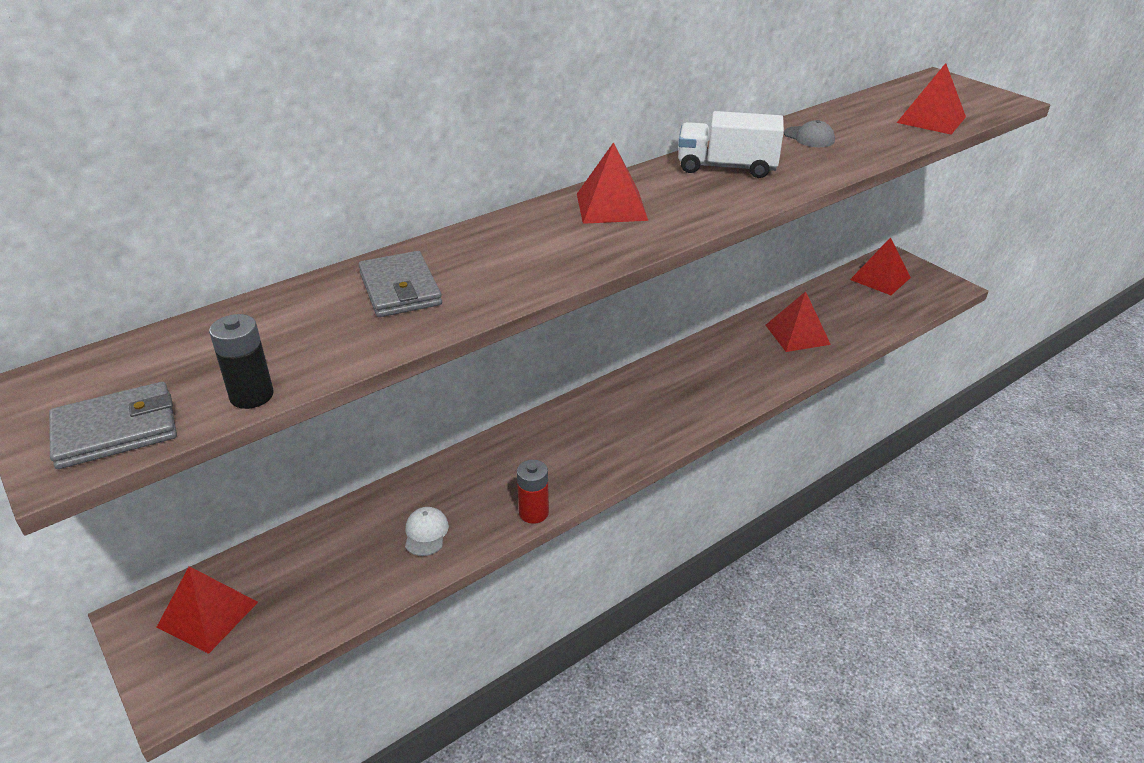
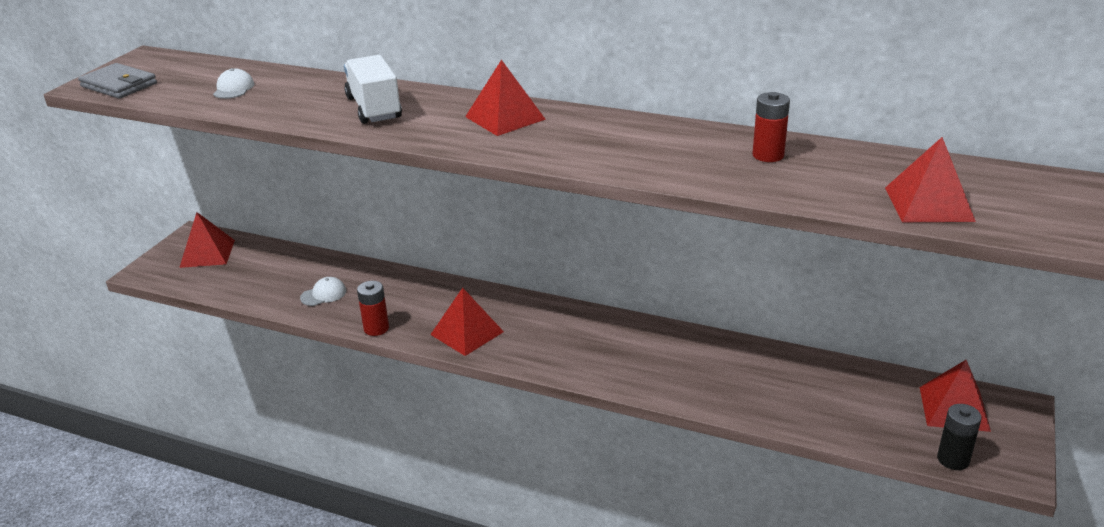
camera: 60 degrees right, 5 degrees down
(251, 395) = (168, 100): black battery -> black battery (953, 459)
(291, 337) = (233, 88): none -> white cap
(400, 289) = (312, 95): grey wallet -> none
(726, 167) = (640, 138): white truck -> white truck (374, 108)
(797, 334) = (761, 382): red pyramid -> red pyramid (467, 333)
(809, 137) = (768, 155): grey cap -> red battery

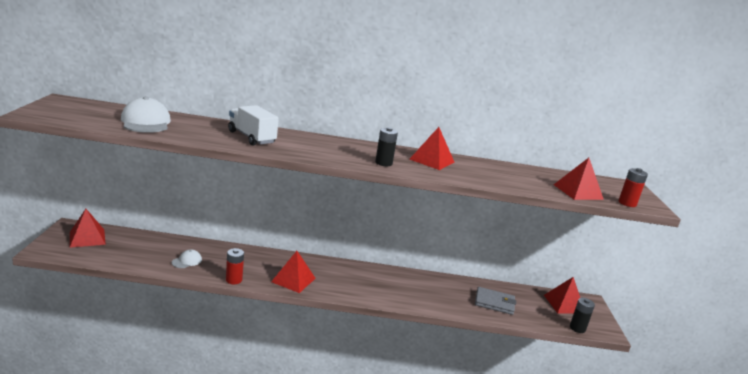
camera: 25 degrees left, 10 degrees down
(119, 85) = (56, 115): grey wallet -> grey wallet (494, 303)
(233, 88) = (146, 122): white cap -> white cap, size x1.93
(505, 118) = (335, 146): red pyramid -> red pyramid (432, 160)
(565, 150) = (383, 163): none -> black battery
(768, 155) = (488, 169): red battery -> red battery (627, 203)

